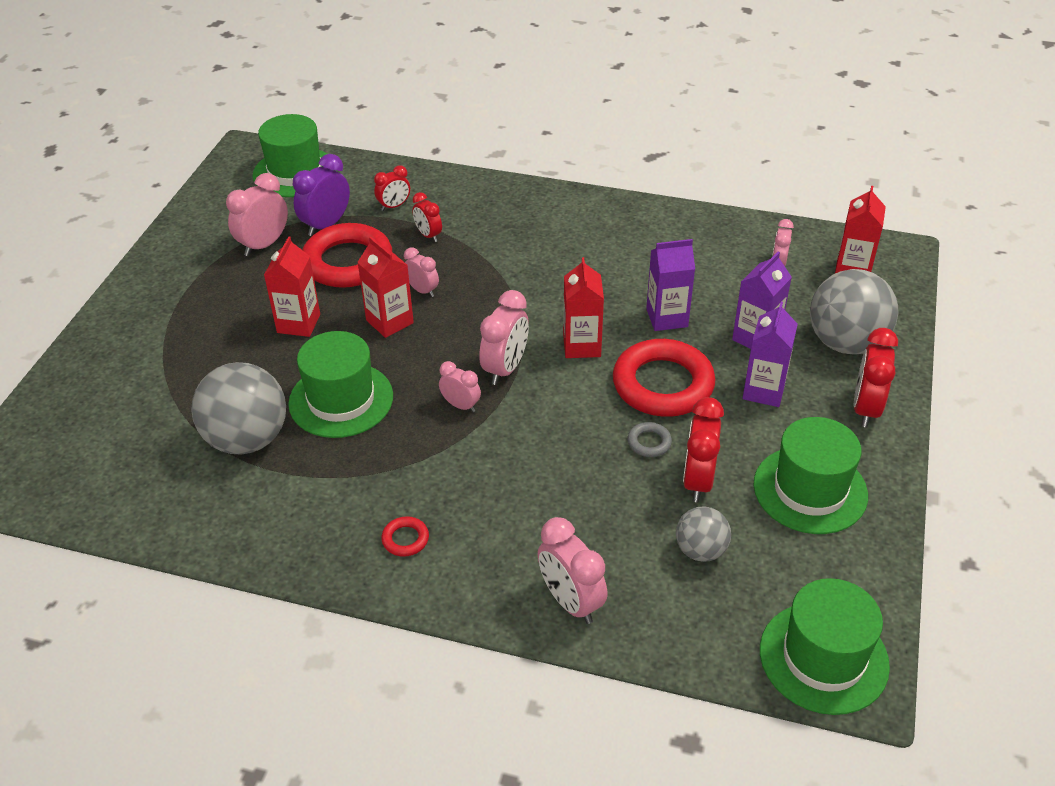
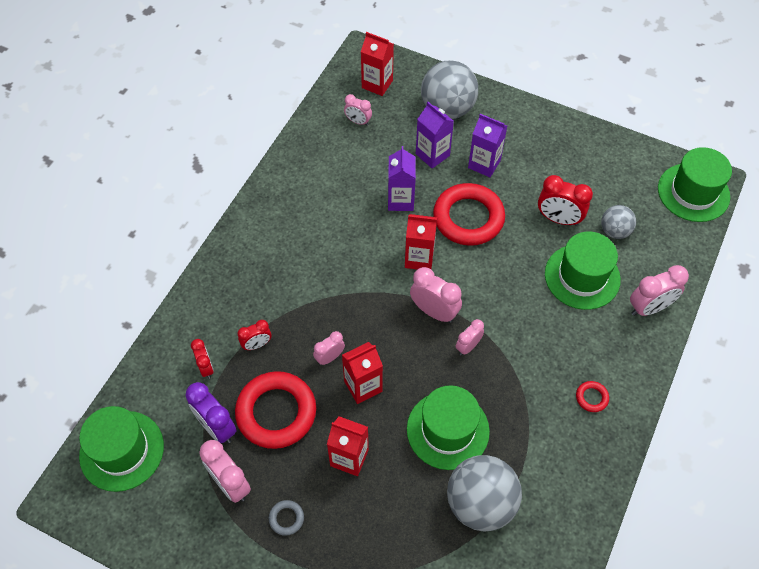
camera: 80 degrees left, 15 degrees up
(649, 442) = (521, 238): grey ring -> grey ring (286, 518)
(810, 490) = (572, 164): green hat -> green hat (582, 276)
(866, 409) = (509, 117): red clock -> none

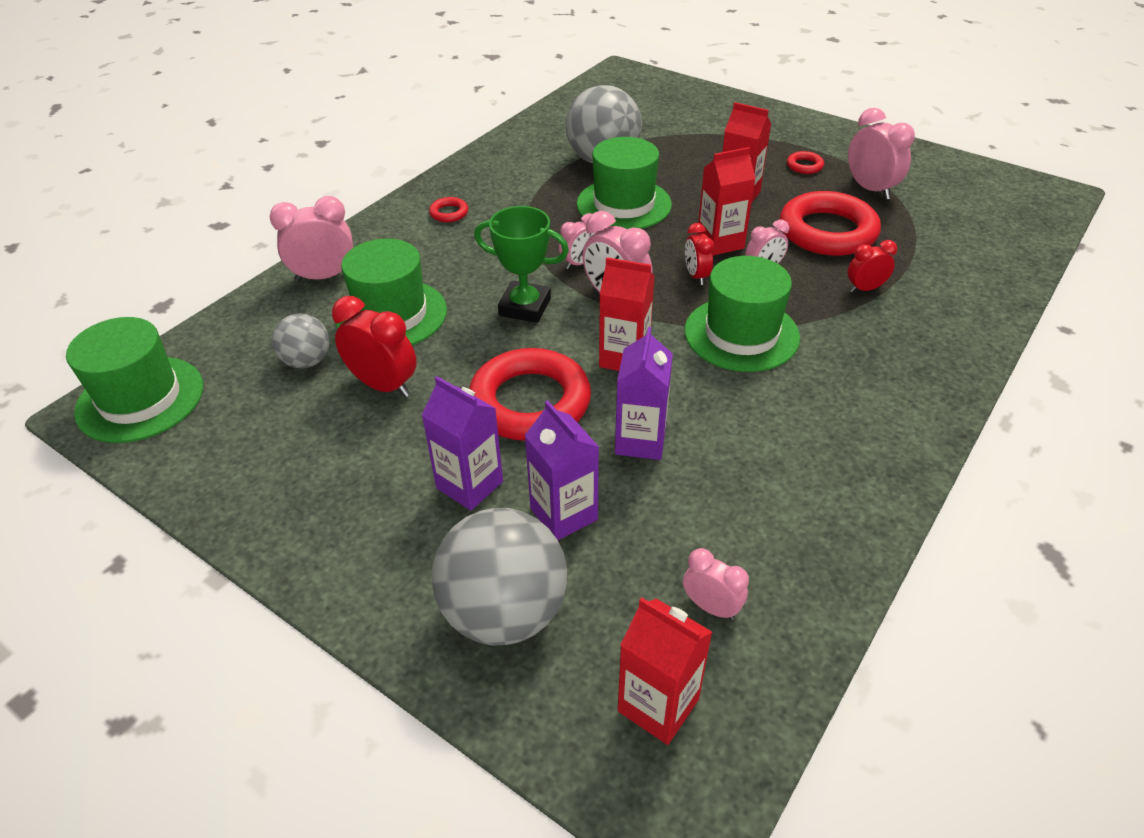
camera: 170 degrees left, 15 degrees down
(122, 450) = (1008, 219): green hat -> green hat (741, 334)
(206, 367) = (929, 274): red clock -> red clock (696, 276)
(216, 427) = (898, 227): purple clock -> none
(286, 518) = (804, 166): grey ring -> red ring
(495, 295) = (525, 307): none -> green trophy

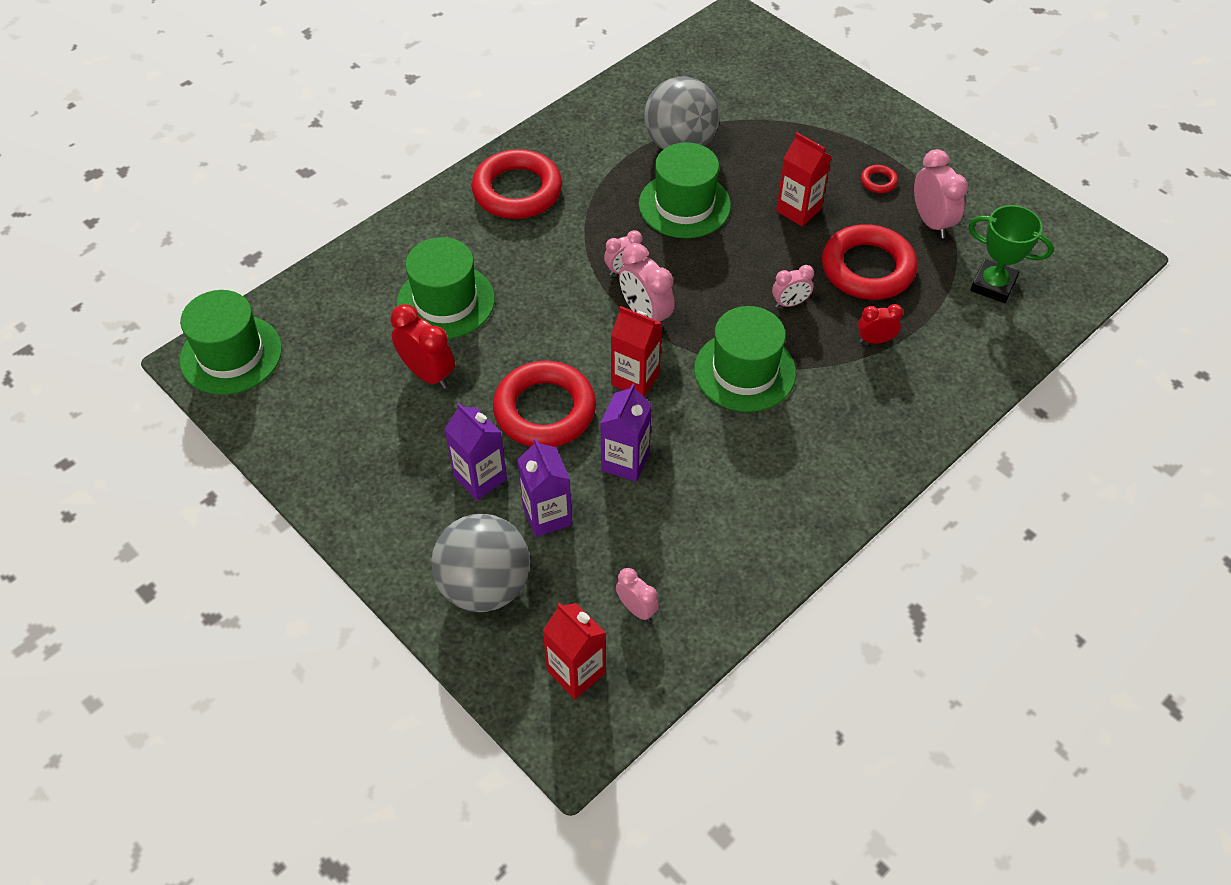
camera: 10 degrees right, 10 degrees up
(307, 361) = (368, 339): grey ball -> none
(324, 276) = (393, 249): pink clock -> none
(449, 213) = (517, 191): red ring -> red ring, size x2.42
(525, 307) = (563, 311): green trophy -> green trophy (993, 285)
(696, 276) = (726, 301): red clock -> none
(720, 242) = (761, 266): red carton -> none

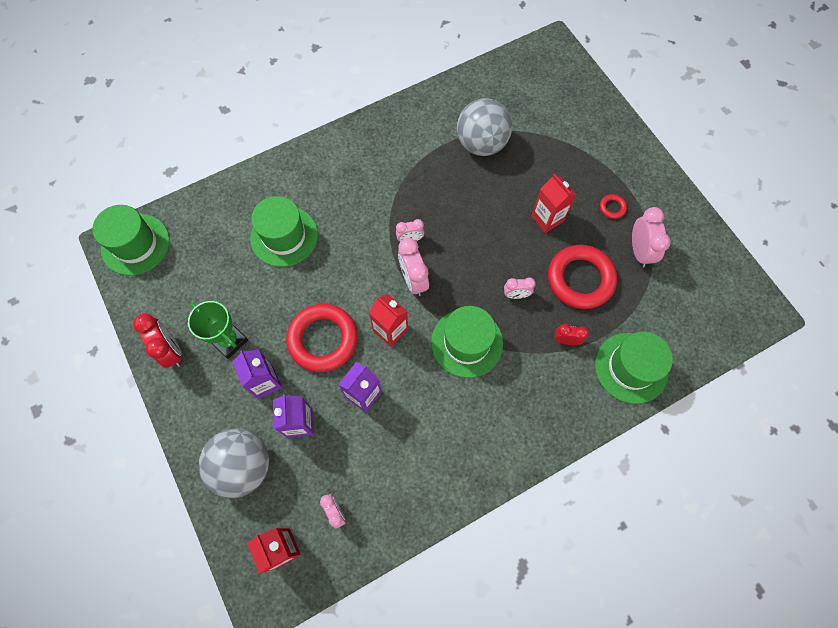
camera: 15 degrees right, 15 degrees up
(428, 374) = (255, 291): red clock -> red clock (171, 350)
(517, 191) = (358, 157): red ring -> none
(684, 205) = (468, 195): green hat -> green hat (631, 367)
(993, 285) = (666, 315): green trophy -> green trophy (229, 341)

